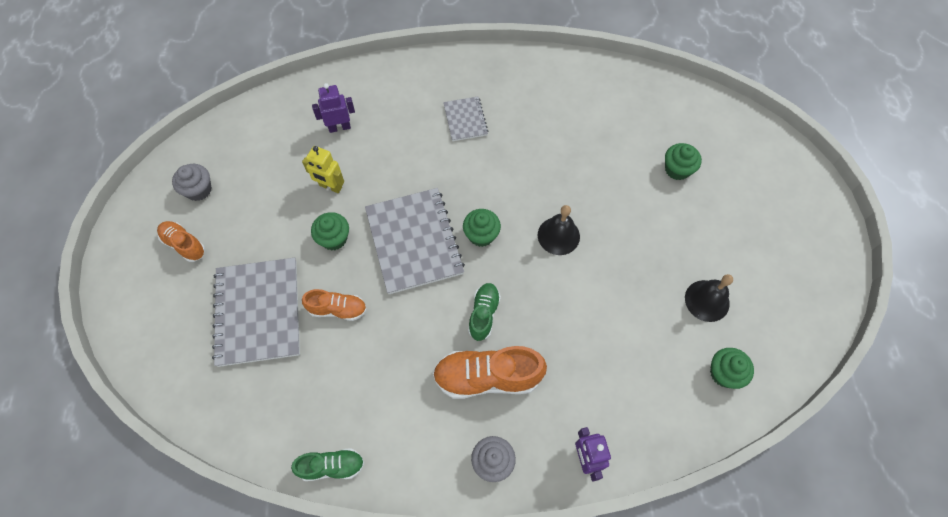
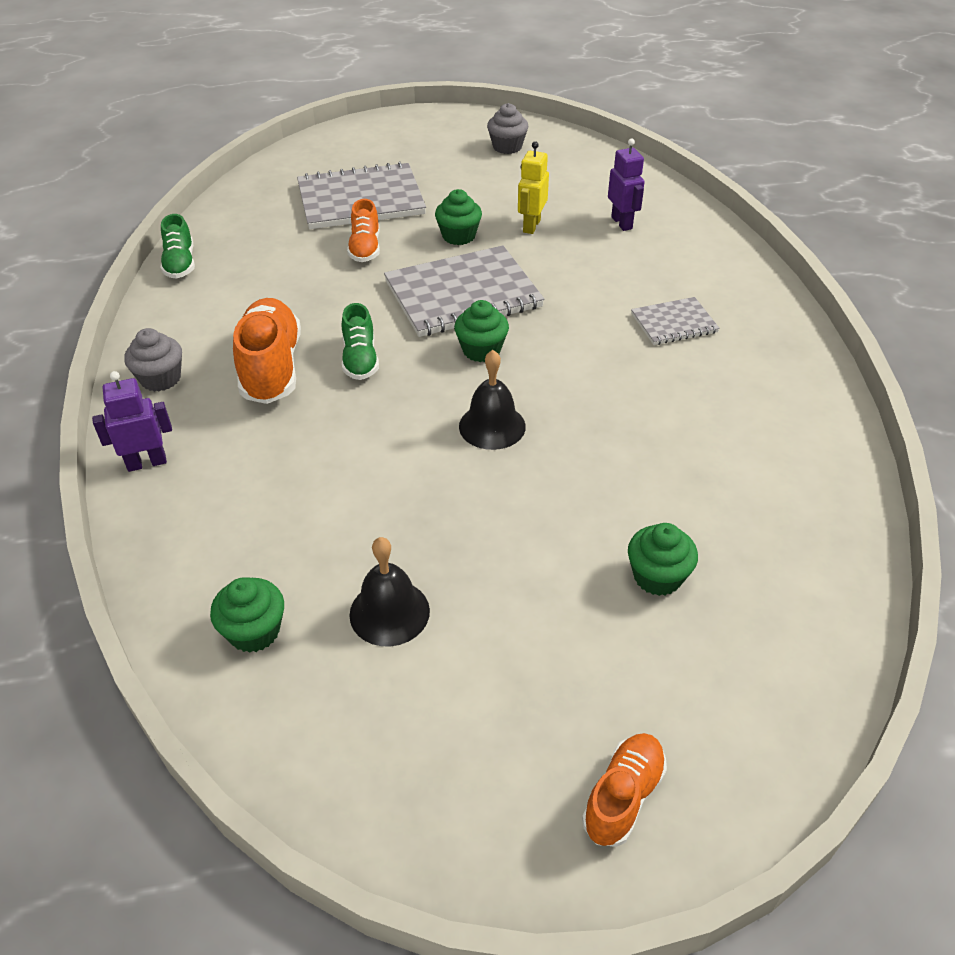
camera: 85 degrees right, 20 degrees down
(184, 245) = (438, 149): orange shoe -> orange shoe (623, 797)
(483, 314) = (360, 360): green shoe -> green shoe turned 75 degrees clockwise

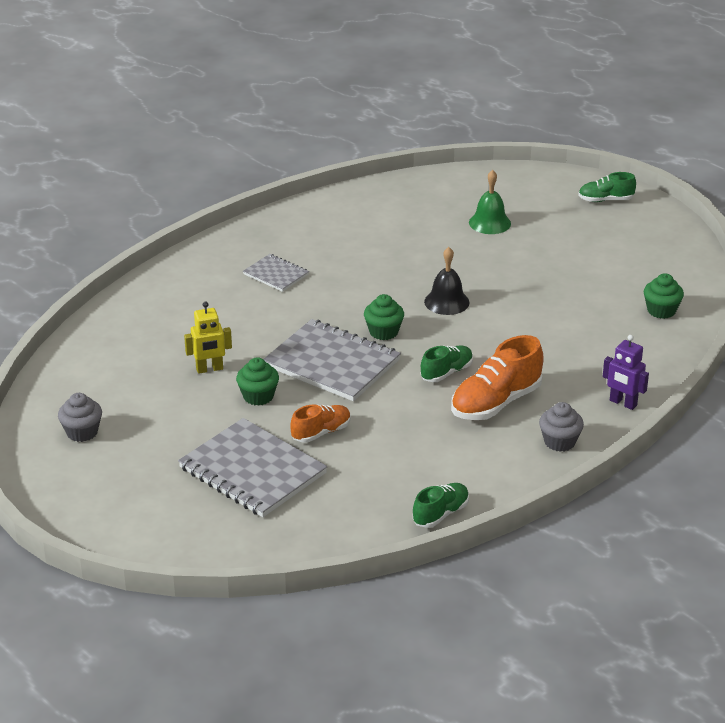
camera: 125 degrees left, 10 degrees down
(389, 612) = (602, 281): black bell -> none
(622, 223) = (165, 331): purple robot -> none
(623, 797) = (605, 200): orange shoe -> green shoe
(657, 576) = (489, 223): green cupcake -> green bell

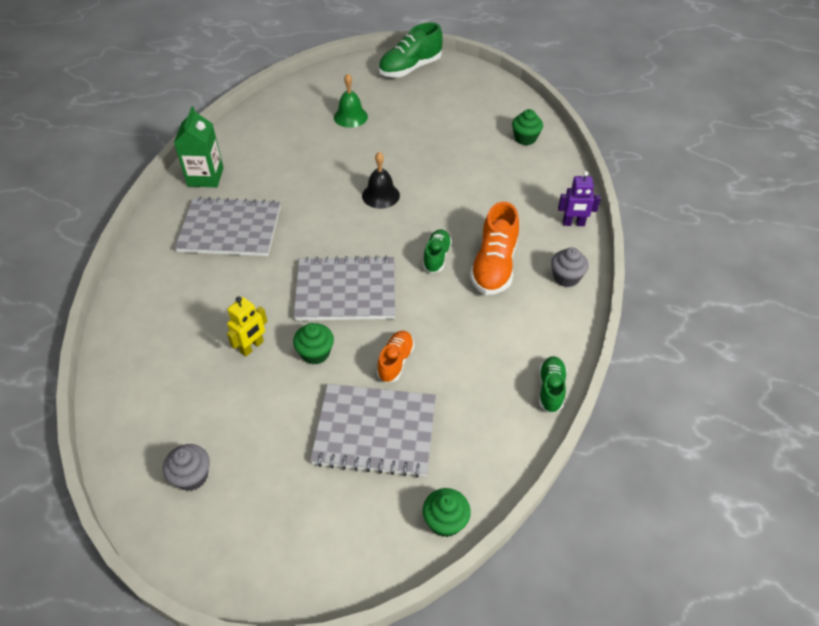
camera: 35 degrees left, 15 degrees up
(276, 274) = (230, 229): grey notebook -> grey notebook, size x1.93
(294, 223) = (205, 177): none -> green carton
(383, 332) = (359, 243): green cupcake -> green cupcake (445, 521)
(605, 200) = (410, 68): green shoe -> green shoe, size x1.70

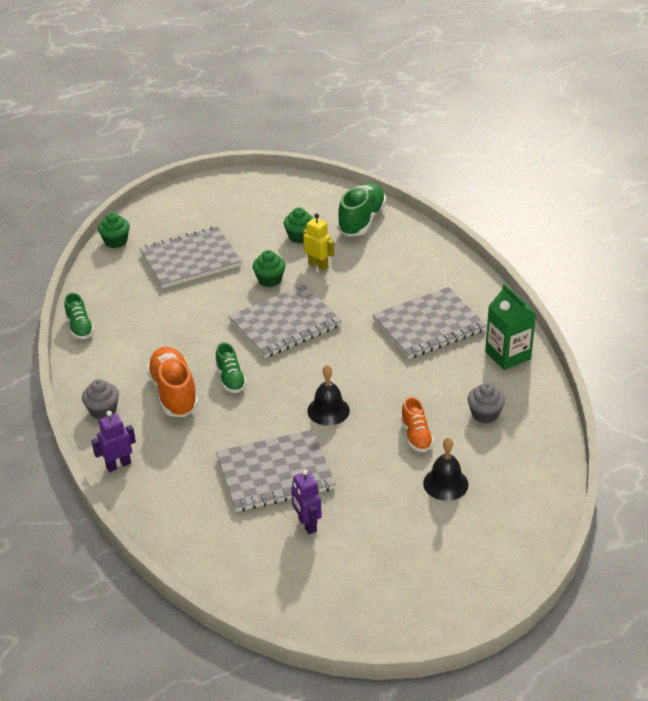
camera: 150 degrees right, 10 degrees down
(192, 476) = (284, 202): grey cupcake -> grey cupcake (485, 414)
(252, 347) = (318, 265): yellow robot -> yellow robot turned 120 degrees clockwise
(350, 117) = (445, 483): green bell -> black bell
(395, 361) = (207, 298): orange shoe -> orange shoe (416, 436)
(410, 68) = (447, 594): green shoe -> green shoe (361, 220)
(457, 168) = (275, 473): none -> grey notebook
(461, 130) = (307, 524): none -> purple robot
(525, 138) = (224, 548): green cupcake -> green cupcake (299, 236)

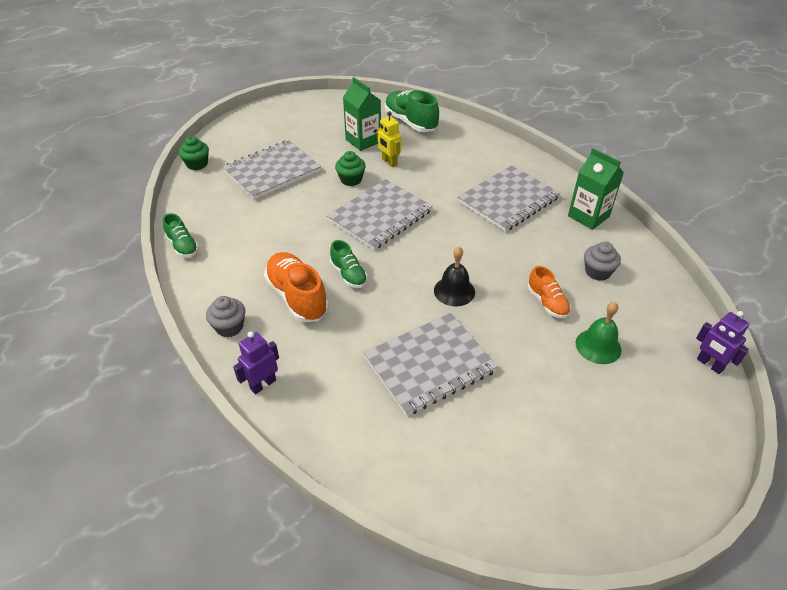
camera: 15 degrees left, 5 degrees up
(299, 236) = (363, 141): green cupcake -> green carton
(307, 524) = (485, 416): purple robot -> purple robot (709, 364)
(318, 265) = (389, 162): yellow robot -> yellow robot turned 150 degrees counterclockwise
(361, 220) = (410, 122): green shoe -> green shoe turned 45 degrees counterclockwise
(445, 483) = (598, 346): black bell -> green bell

